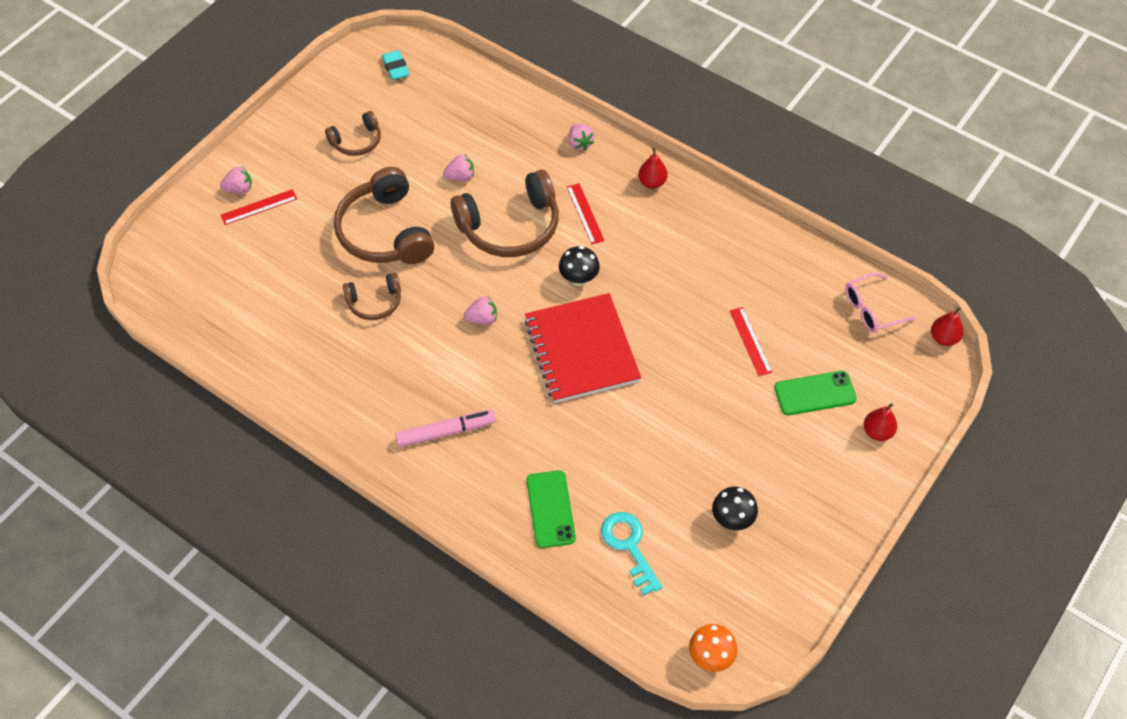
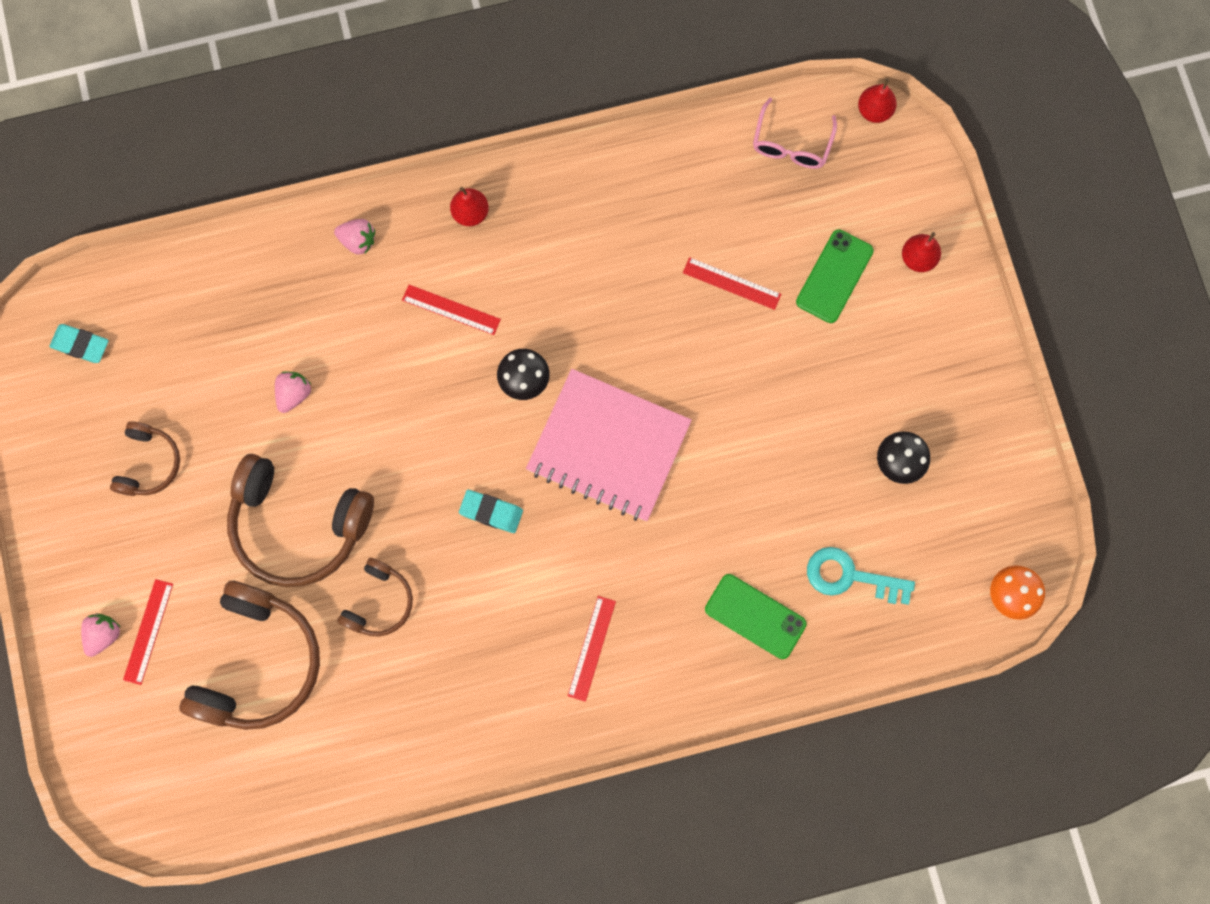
camera: 50 degrees left, 20 degrees up
(446, 432) = (592, 648): pink marker -> red ruler
(482, 319) = (491, 512): pink strawberry -> turquoise eraser
(510, 227) = (402, 395): brown headphones -> brown headphones (258, 663)
(581, 350) = (608, 446): red notebook -> pink notebook

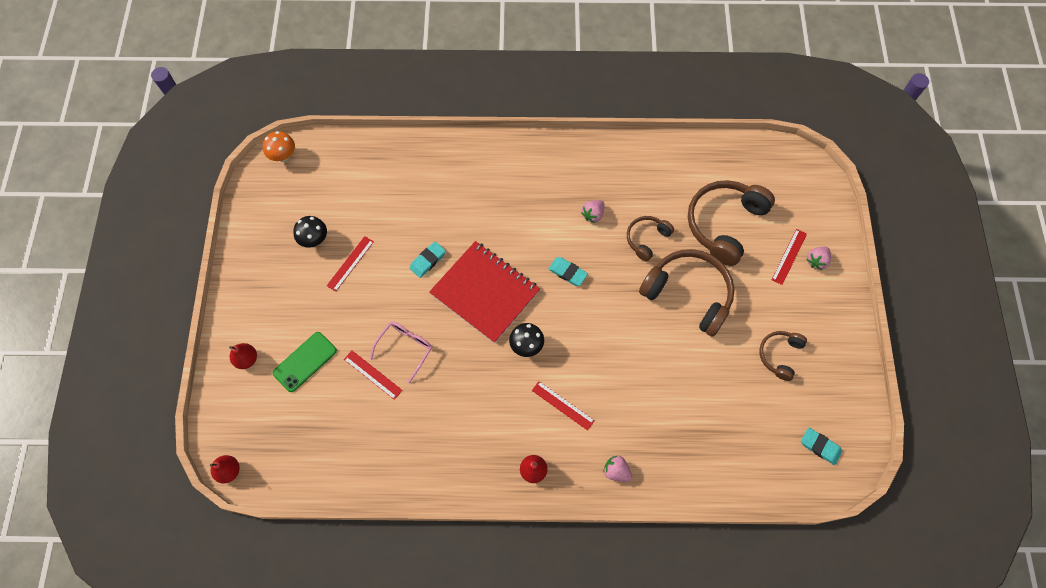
camera: 165 degrees left, 10 degrees down
(294, 394) = (678, 376): pink strawberry -> pink strawberry (593, 215)
(592, 648) = (528, 186): red ruler -> red ruler (350, 263)
(608, 446) = (485, 292): pink notebook -> red notebook
(711, 475) = (428, 261): none -> turquoise eraser
(755, 616) = (430, 179): green phone -> none
(791, 143) = (295, 462): pink glasses -> pink glasses (405, 349)
(850, 576) = (368, 187): turquoise key -> none

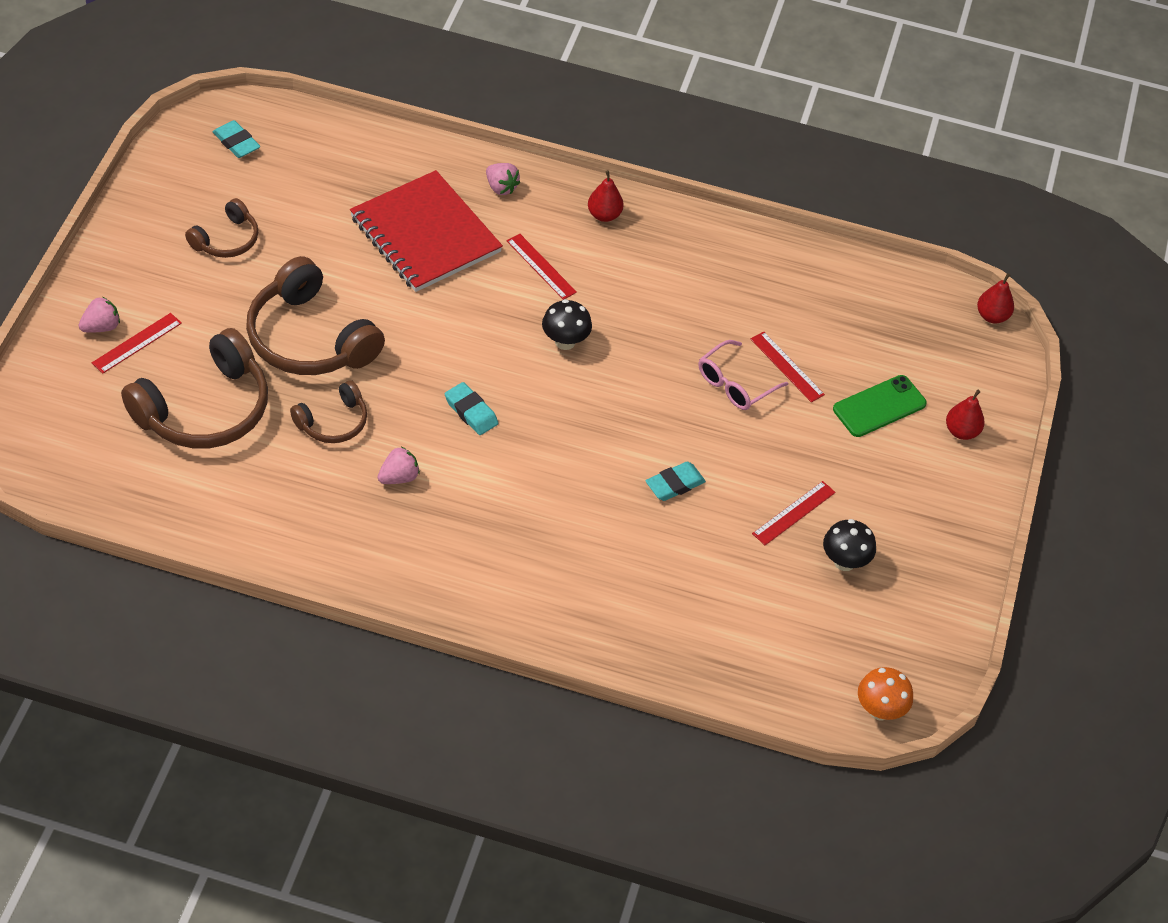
camera: 170 degrees left, 15 degrees down
(485, 292) = (602, 420): red notebook -> red notebook (425, 234)

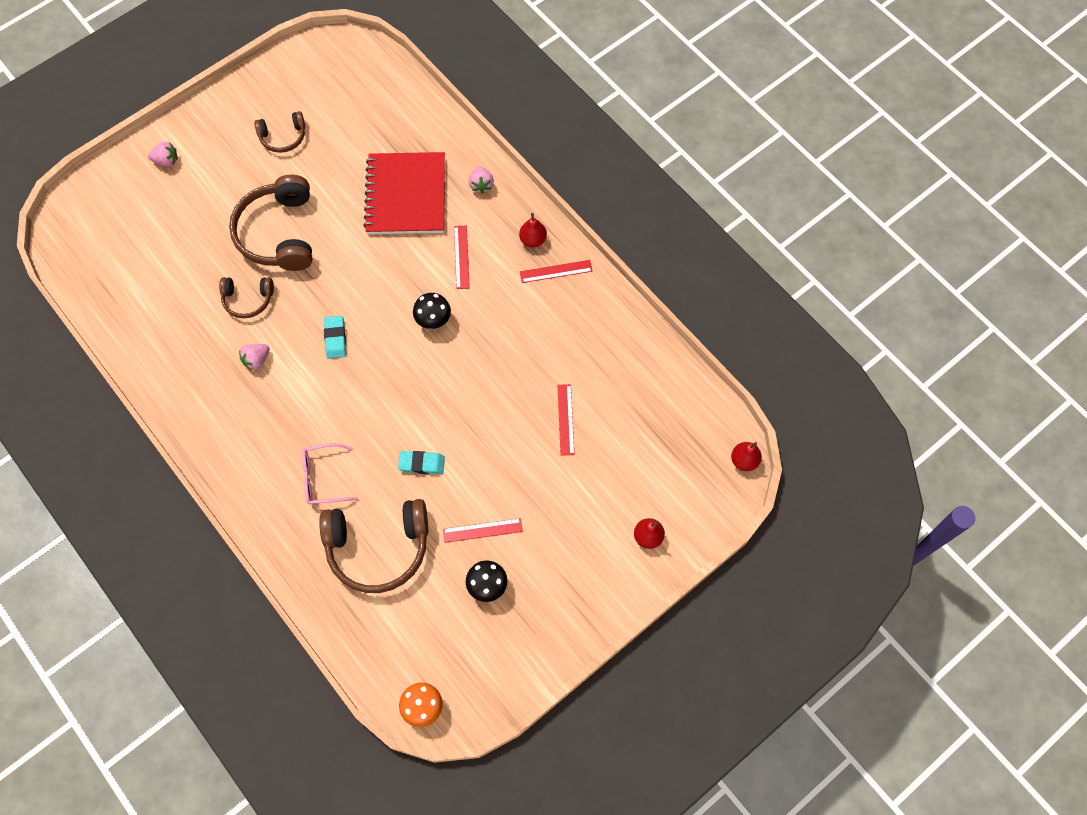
camera: 40 degrees right, 15 degrees up
(137, 343) = (178, 182): red ruler -> red ruler (556, 271)
(205, 409) = (181, 249): brown headphones -> brown headphones (378, 548)
(236, 142) = (341, 70): turquoise eraser -> none
(399, 477) = (256, 360): pink strawberry -> pink strawberry turned 135 degrees clockwise
(735, 384) = (520, 413): pink glasses -> pink glasses (324, 478)
(879, 406) = (605, 485): green phone -> none

